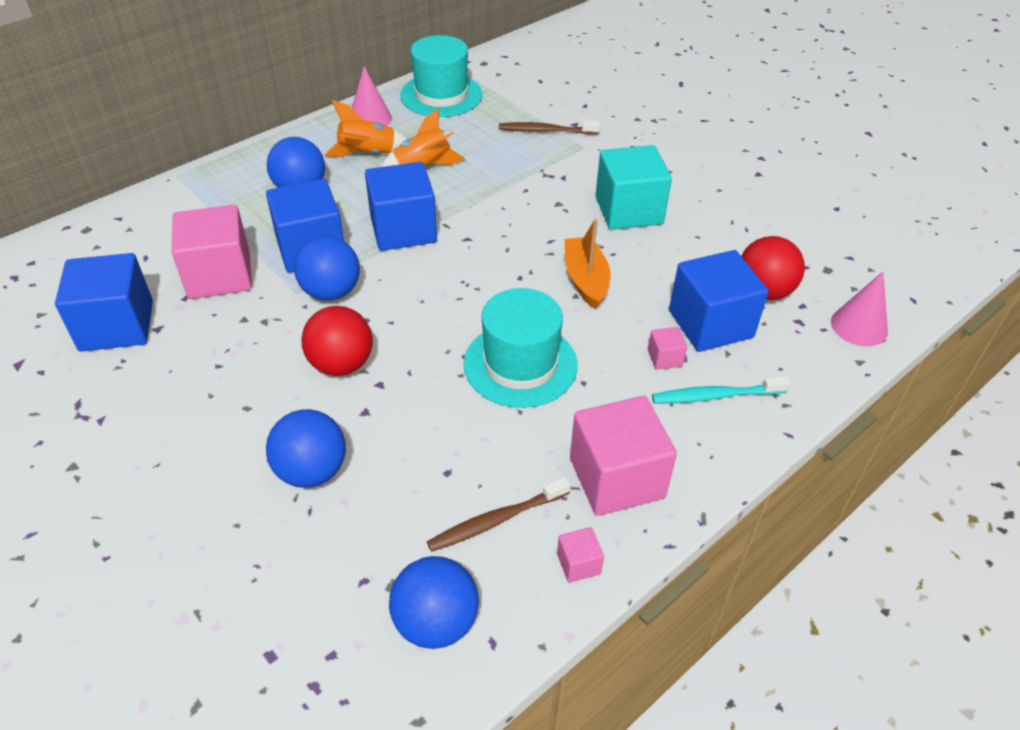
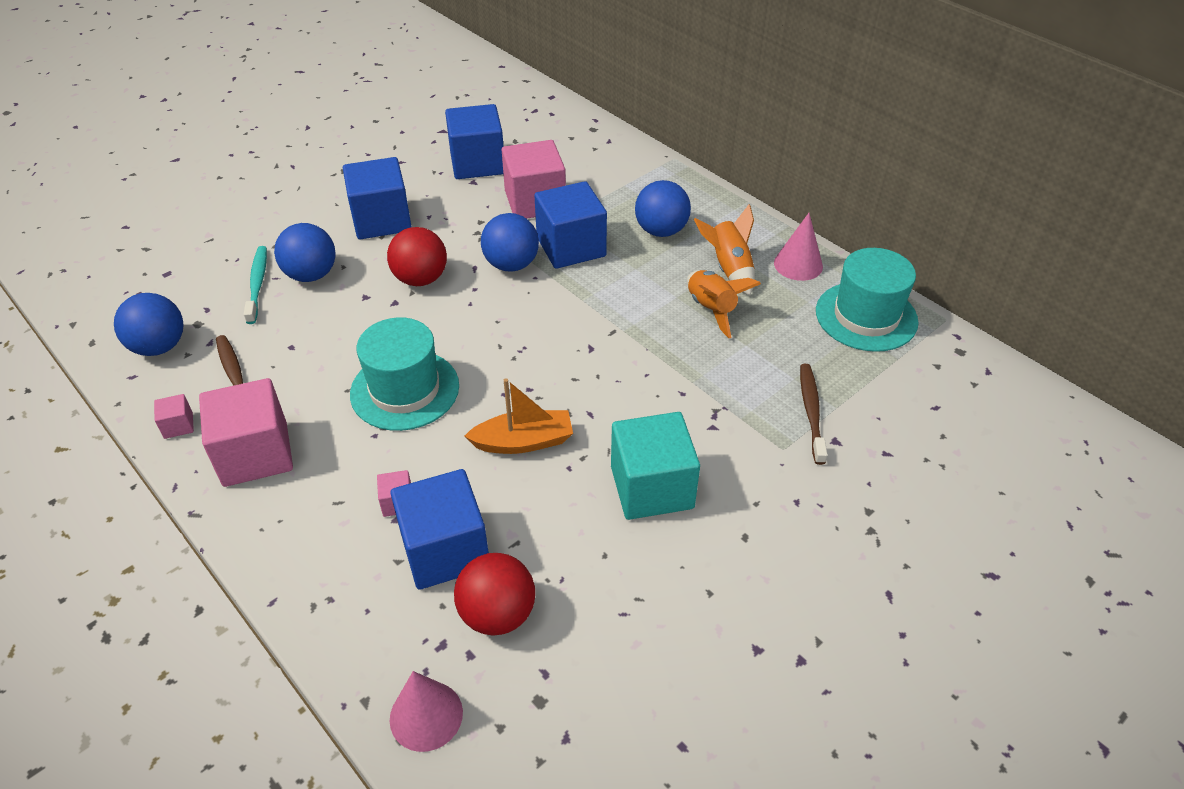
camera: 90 degrees right, 0 degrees up
(403, 229) = (603, 302): blue cube -> blue cube (381, 220)
(715, 396) = (337, 541): turquoise toothbrush -> turquoise toothbrush (257, 284)

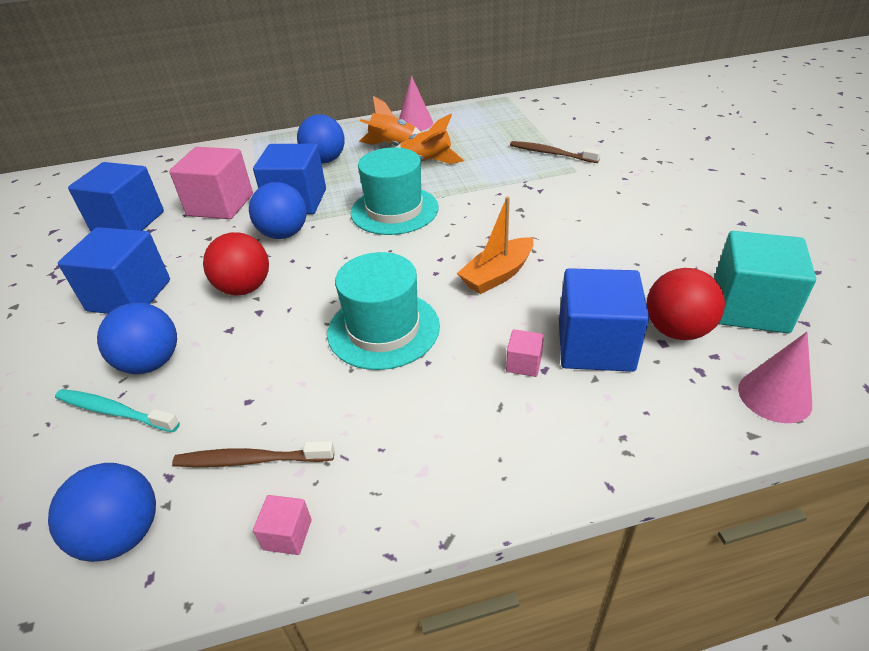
camera: 60 degrees left, 5 degrees down
(255, 454) = (390, 463): pink cube -> none
(523, 441) = (497, 275): orange boat -> orange boat turned 150 degrees counterclockwise
(652, 487) = (582, 227): turquoise cube -> turquoise cube (749, 308)
(866, 316) = (483, 116): turquoise hat -> turquoise hat (394, 210)

